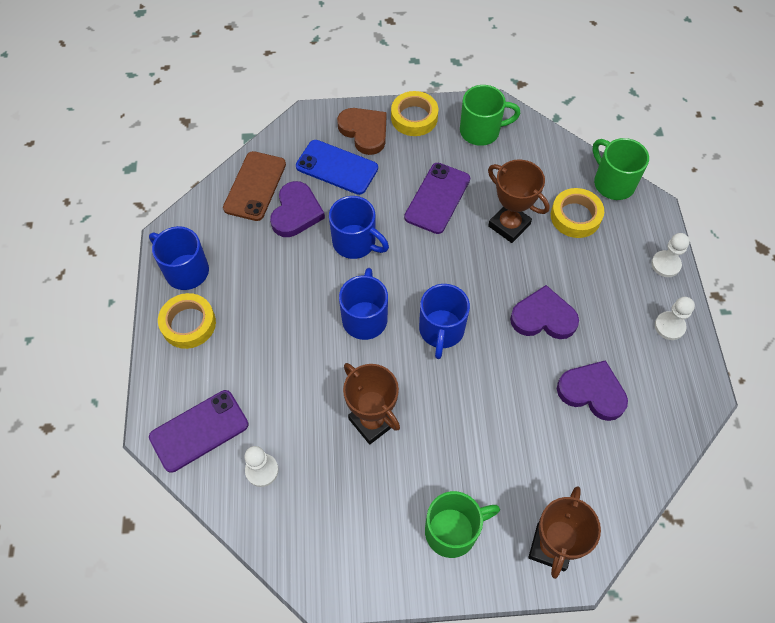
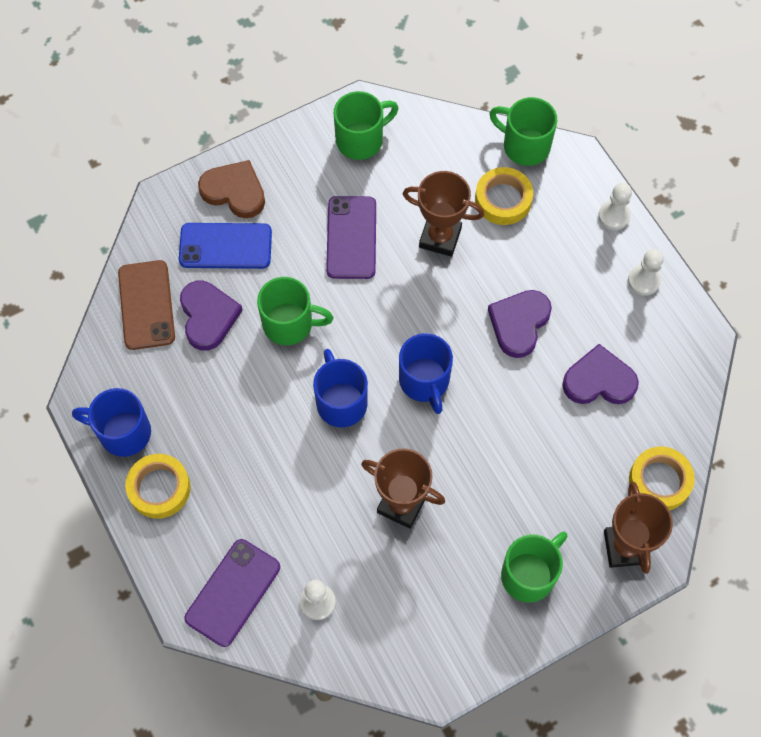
camera: 25 degrees left, 5 degrees up
(355, 242) = (290, 324): blue mug -> green mug
(414, 117) = (280, 152): yellow tape -> yellow tape (659, 481)
(543, 317) = (519, 323): purple heart -> purple heart turned 45 degrees counterclockwise

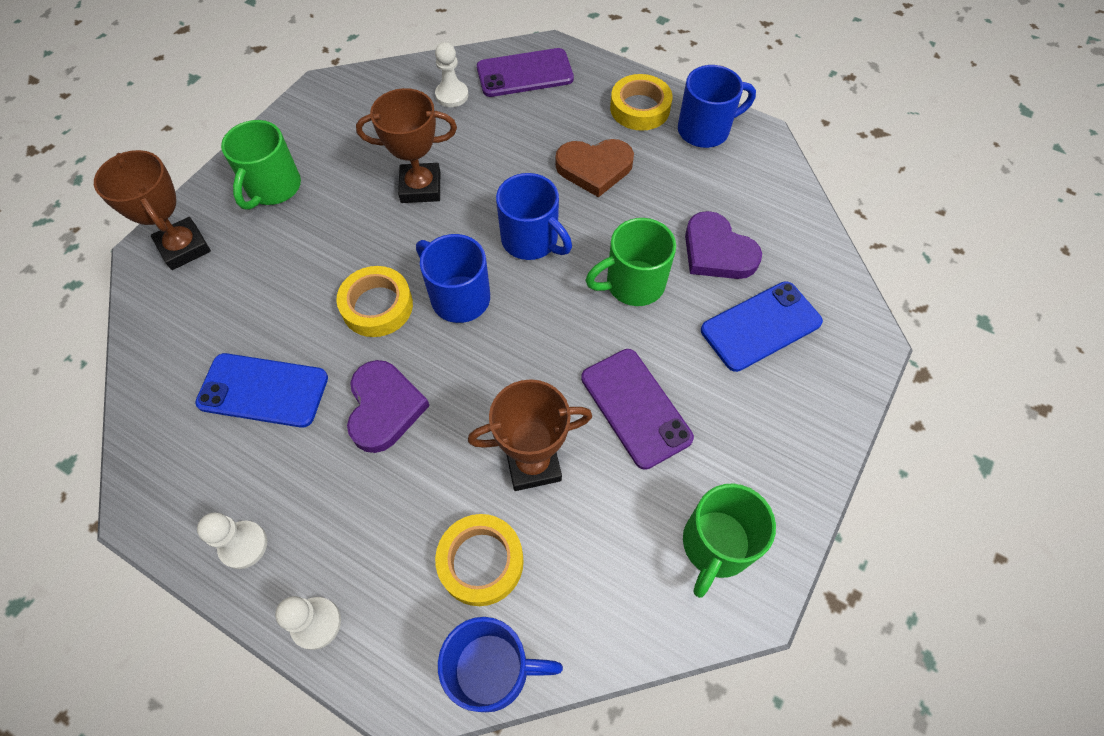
camera: 150 degrees right, 5 degrees down
(146, 305) = (783, 233): brown phone -> none
(233, 592) = (525, 73): purple phone -> purple phone turned 75 degrees clockwise
(234, 191) = (805, 391): brown heart -> brown heart (594, 168)
(524, 146) = (493, 669): green mug -> blue mug
(599, 380) = (263, 390): purple heart -> blue phone
(659, 481) = (162, 320): yellow tape -> yellow tape (377, 306)

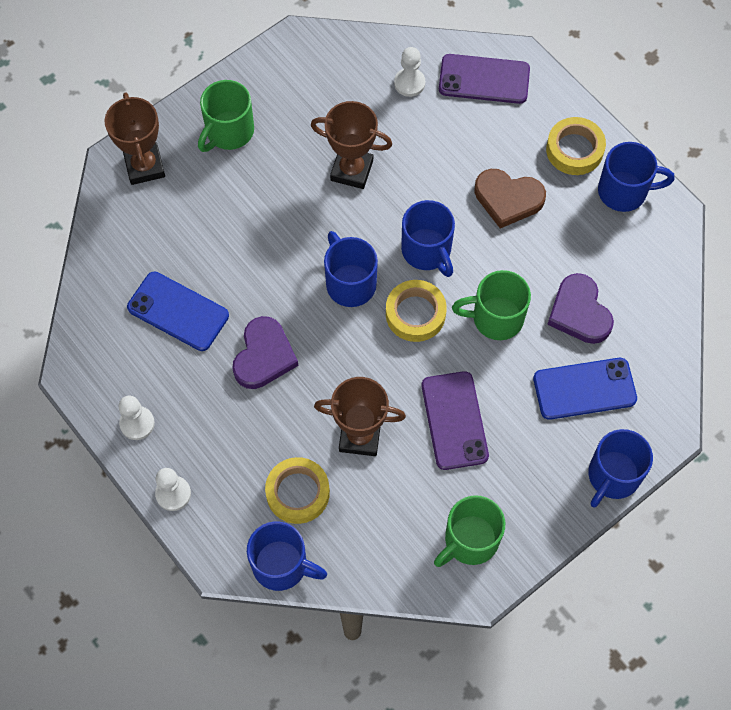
camera: 20 degrees right, 5 degrees up
(377, 306) = (283, 269): yellow tape -> yellow tape (415, 314)
(838, 409) = (613, 476): none -> blue mug

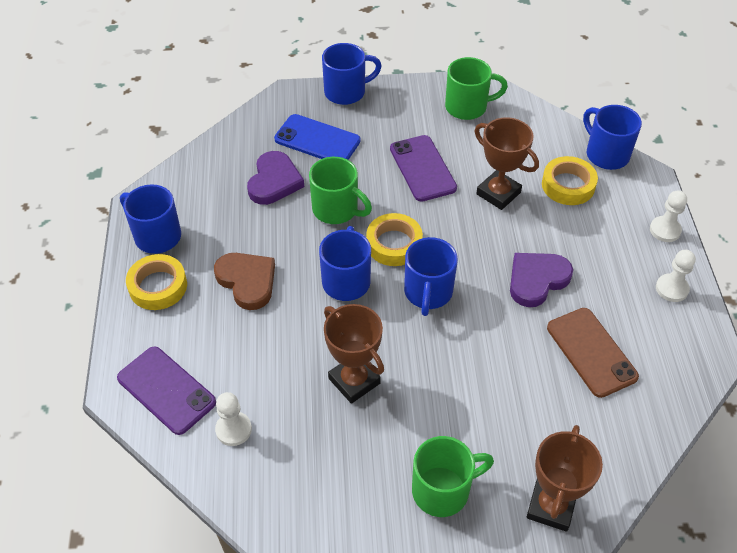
camera: 145 degrees left, 15 degrees down
(178, 311) = (591, 352): blue phone -> brown phone
(454, 420) = (422, 168): purple phone -> purple phone turned 45 degrees counterclockwise

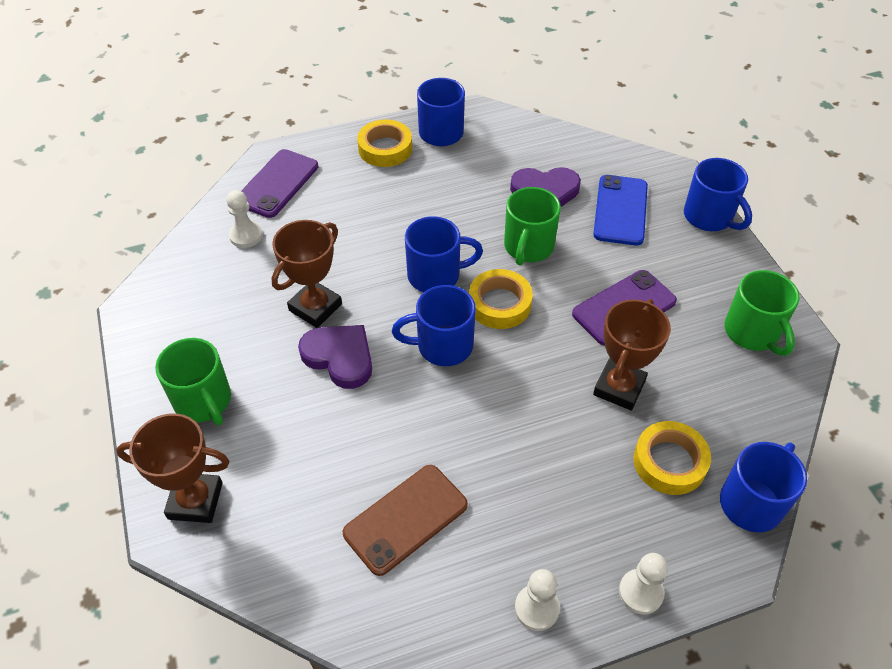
camera: 75 degrees right, 0 degrees up
(247, 281) = (410, 204): brown heart -> none
(537, 280) = (496, 447): purple heart -> purple heart (339, 357)

